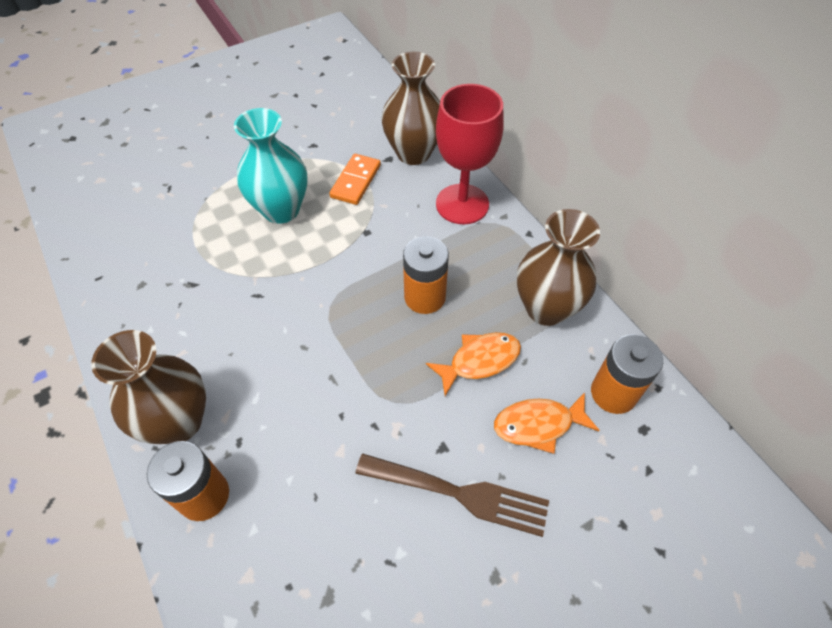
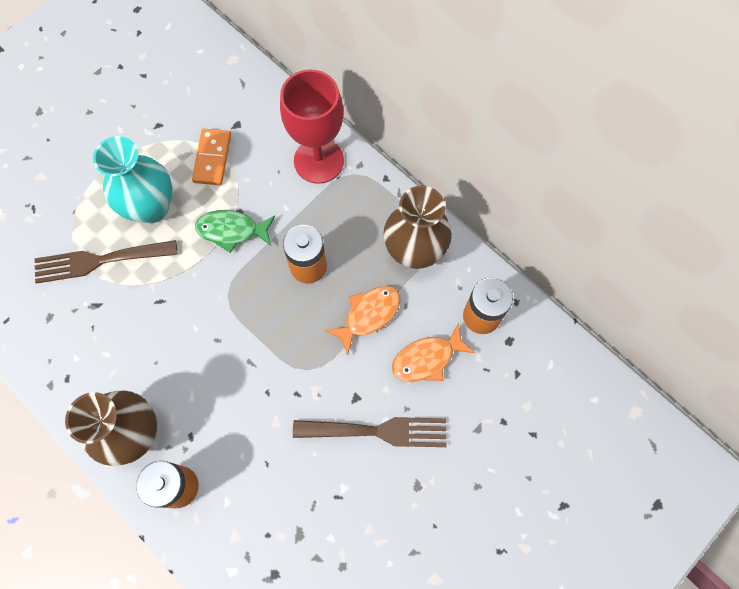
camera: 15 degrees left, 15 degrees up
(212, 245) = (99, 261): none -> brown fork
(354, 247) = (232, 230): none -> green fish
(413, 153) = (259, 112): brown vase -> none

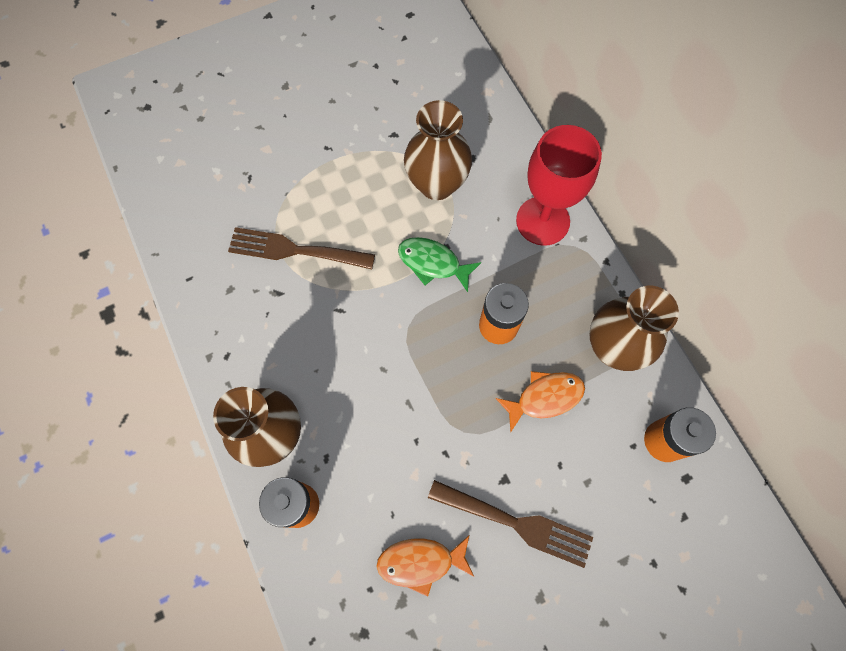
camera: 20 degrees right, 0 degrees up
(151, 207) = (361, 213): turquoise vase -> none
(212, 158) = (437, 184): orange domino -> brown vase
(427, 359) = (592, 465): orange fish -> orange fish (420, 562)

